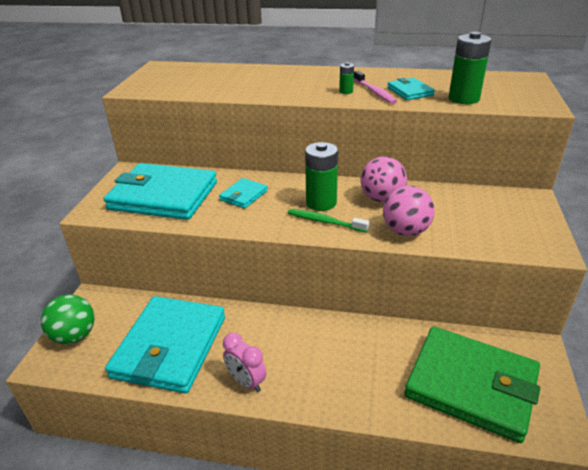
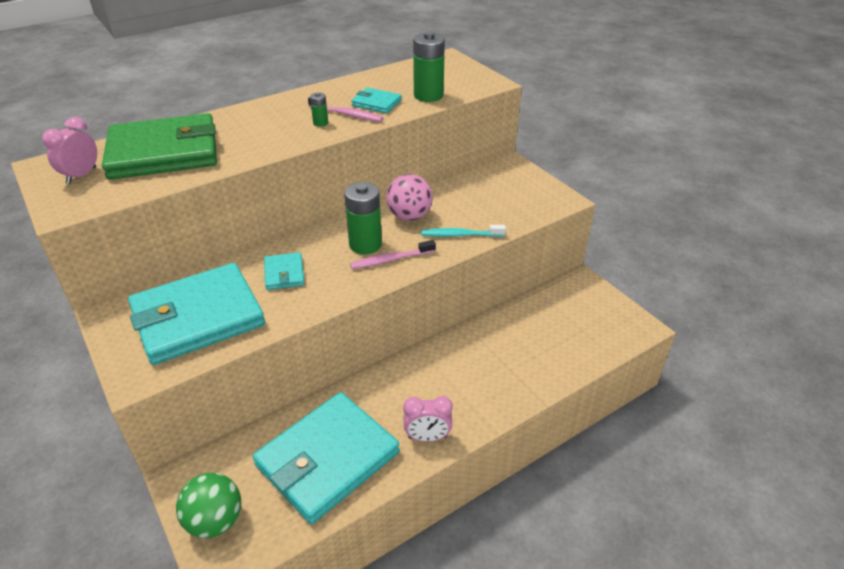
camera: 45 degrees left, 5 degrees up
(166, 76) = (81, 175): none -> pink clock
(170, 346) = (328, 459): turquoise wallet -> turquoise wallet turned 75 degrees clockwise
(325, 222) = (391, 259): green toothbrush -> pink toothbrush
(405, 231) = (460, 235): pink ball -> turquoise toothbrush
(471, 385) = (570, 331): green wallet -> green wallet (164, 152)

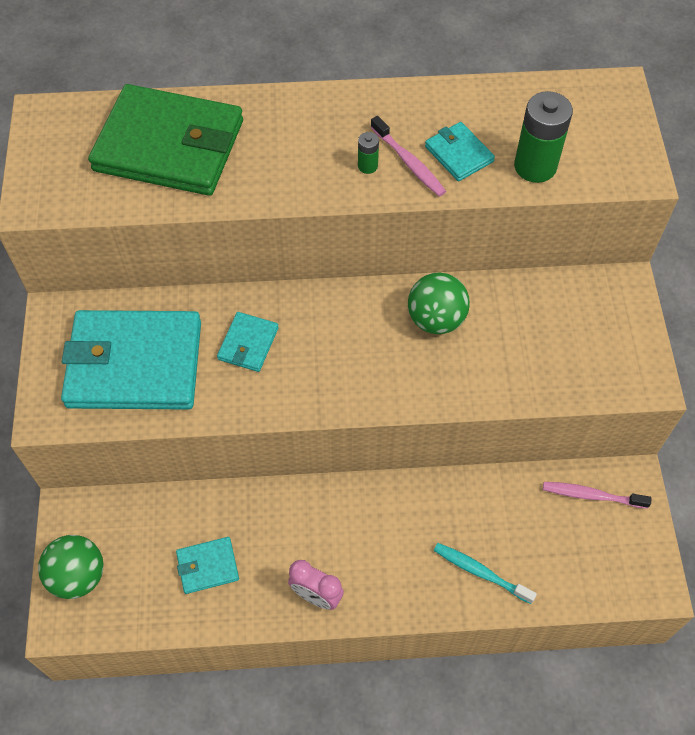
camera: 30 degrees right, 20 degrees up
(81, 175) = (71, 150): pink clock -> none
(328, 459) = (208, 566): turquoise wallet -> turquoise wallet, size x0.44
(365, 244) = (358, 341): green battery -> none
(391, 259) = (372, 380): pink toothbrush -> pink toothbrush (592, 495)
(409, 216) = (436, 319): pink ball -> green ball
(460, 235) = (476, 380): turquoise toothbrush -> turquoise toothbrush (480, 572)

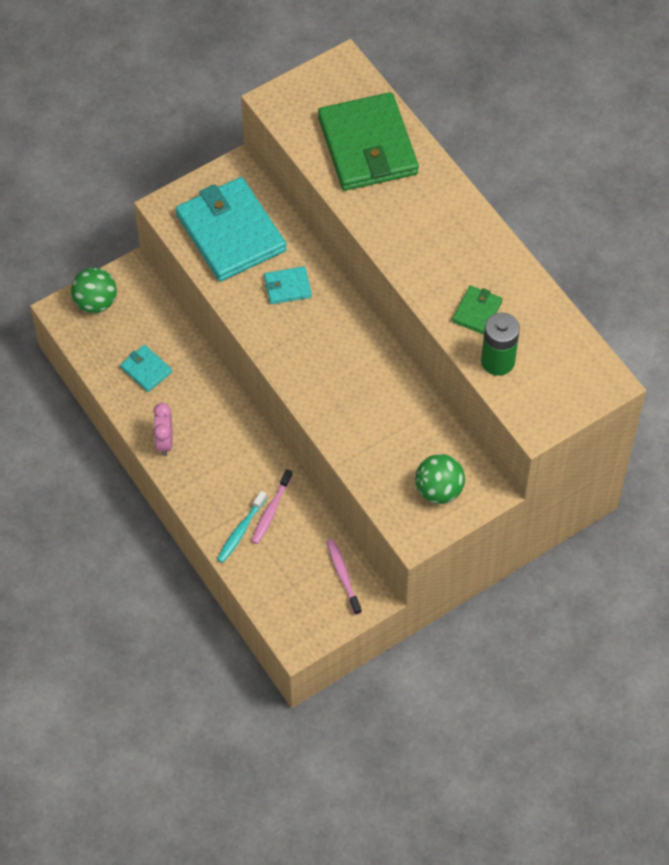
camera: 60 degrees right, 0 degrees up
(367, 166) = (429, 264): green battery -> none
(409, 162) = (448, 286): pink toothbrush -> pink toothbrush (271, 511)
(436, 319) = (380, 386): green ball -> green ball (439, 490)
(459, 154) = (477, 311): turquoise wallet -> green wallet
(480, 572) = (241, 531): turquoise toothbrush -> turquoise toothbrush turned 150 degrees counterclockwise

